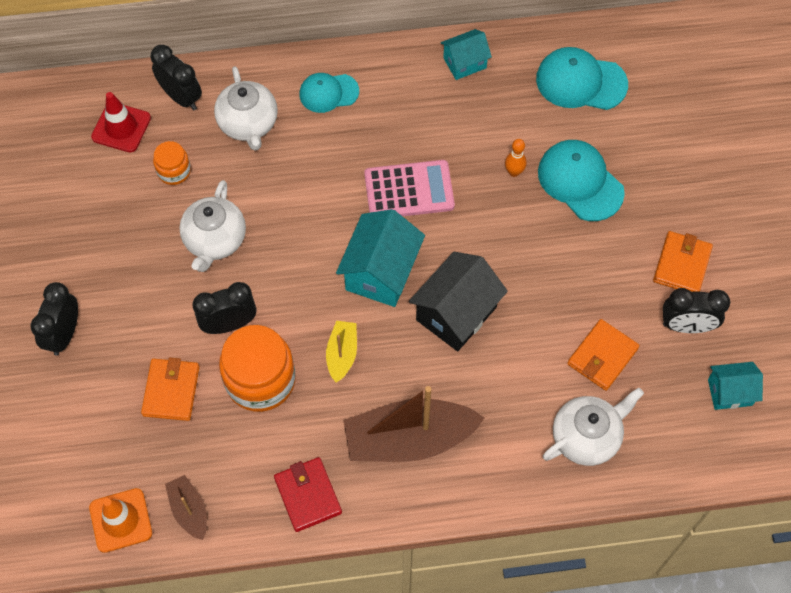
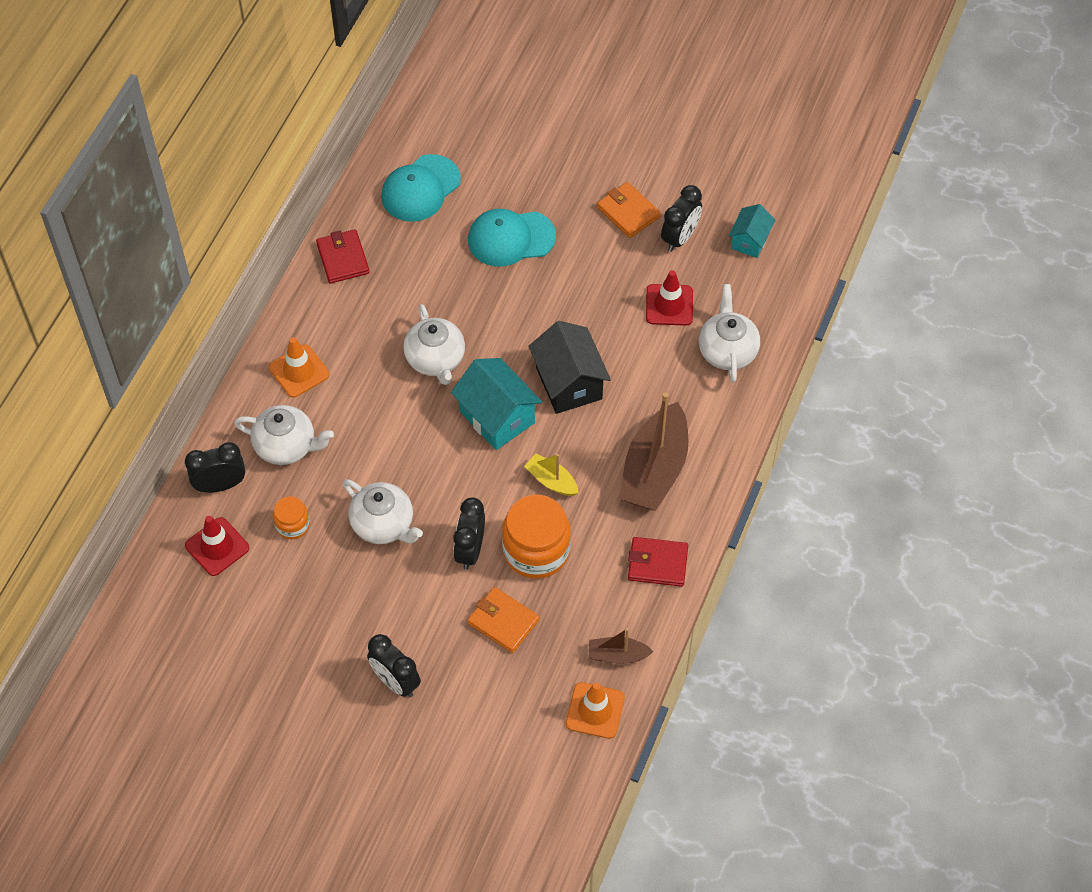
camera: 60 degrees left, 5 degrees down
(328, 93) = (299, 371): turquoise cap -> orange traffic cone
(409, 190) = (435, 359): pink calculator -> white teapot
(464, 63) = (343, 258): turquoise house -> red wallet
(514, 172) = (470, 278): orange bowling pin -> none
(602, 356) = (669, 305): orange wallet -> red traffic cone

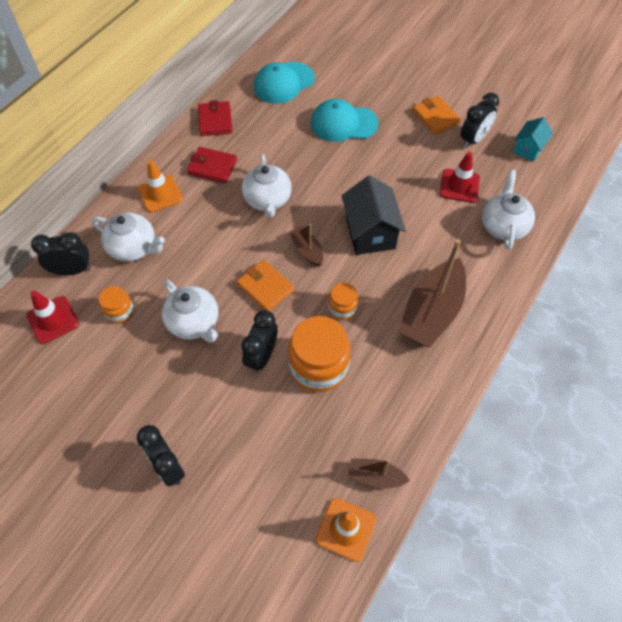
camera: 10 degrees right, 0 degrees up
(497, 417) = (307, 250): turquoise house -> brown boat
(503, 621) = (277, 426): orange wallet -> orange wallet (265, 287)
(551, 480) = (342, 308): yellow boat -> orange jar
(657, 563) = (424, 395): red wallet -> red wallet (212, 167)

